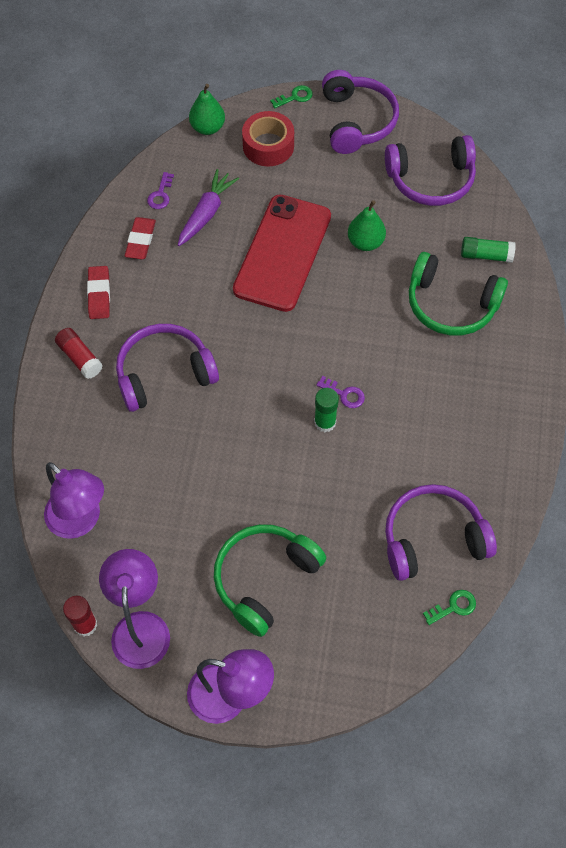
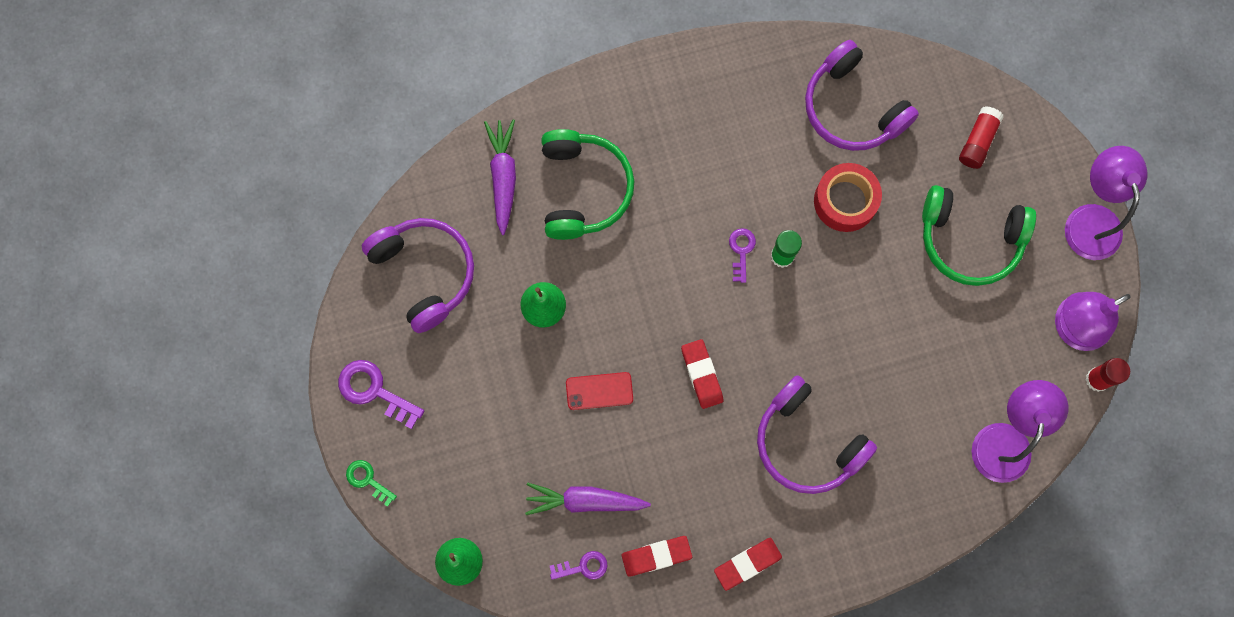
camera: 115 degrees left, 15 degrees up
(80, 358) = (833, 541): red glue stick -> red glue stick (977, 141)
(258, 324) = (702, 374): none -> red eraser
(268, 146) = (456, 477): red tape -> red tape (845, 201)
(282, 253) = (599, 391): red phone -> red phone, size x0.42
(357, 121) = (374, 390): purple headphones -> purple key
(454, 606) = (908, 65): green key -> none
(486, 255) = (503, 177): green glue stick -> purple carrot

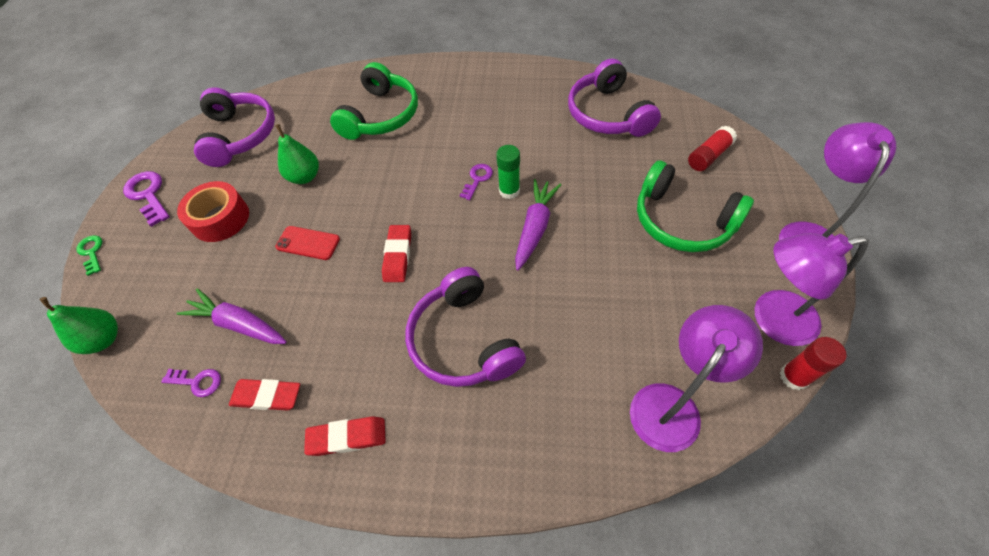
camera: 25 degrees right, 20 degrees down
(503, 177) = (331, 97): purple carrot -> purple carrot (535, 228)
(845, 201) = (578, 168): red tape -> red tape (220, 219)

